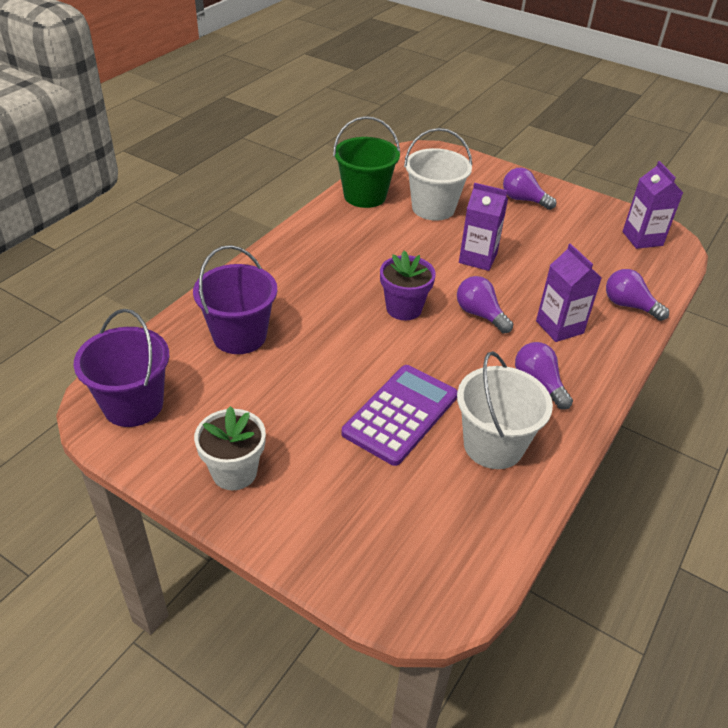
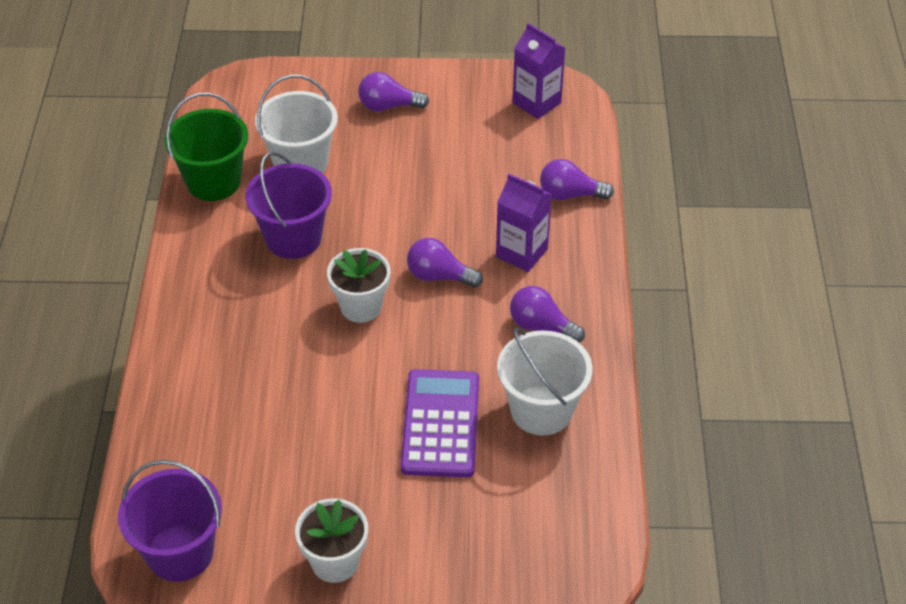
camera: 30 degrees left, 5 degrees up
(239, 336) = (221, 423): purple bucket -> purple bucket (293, 238)
(404, 308) = (361, 307): purple flower pot -> white flower pot
(478, 258) = (392, 208): purple carton -> none

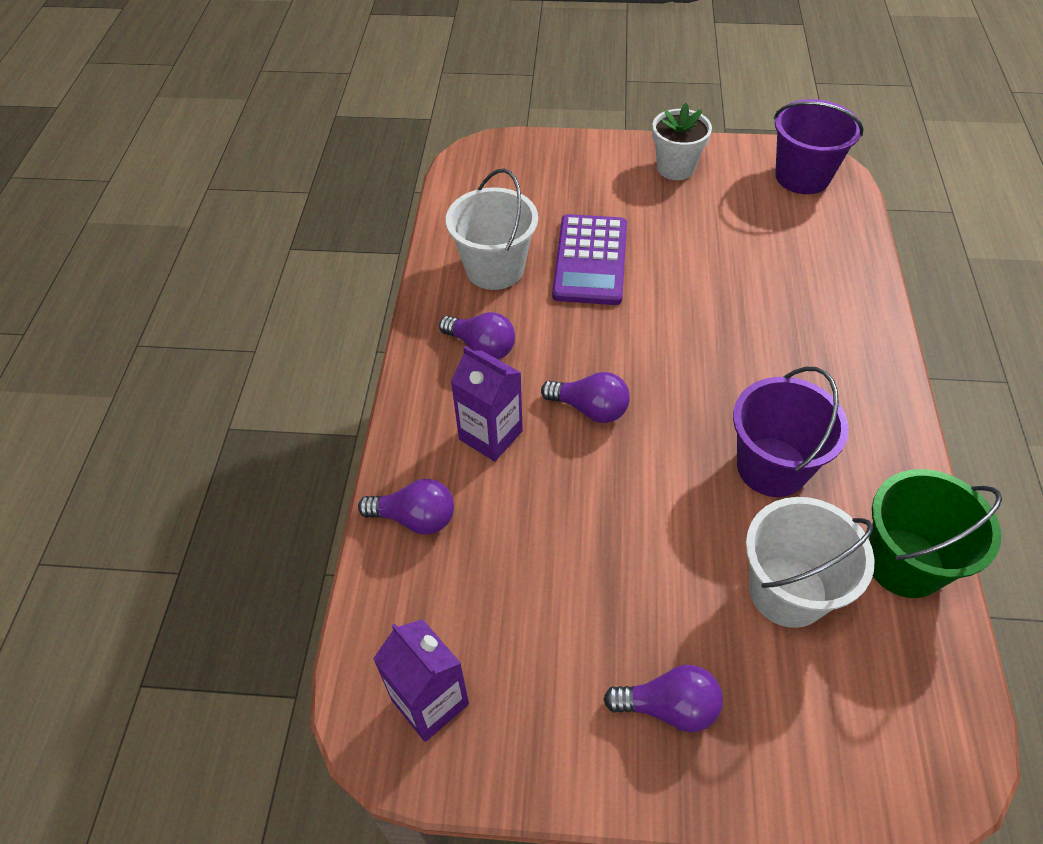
camera: 175 degrees left, 5 degrees up
(361, 307) = (677, 375): white flower pot -> none

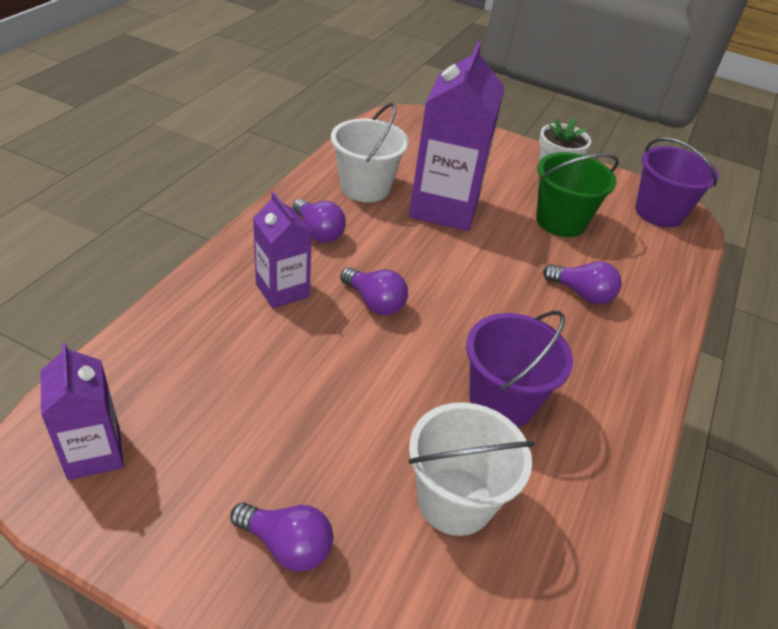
camera: 15 degrees right, 10 degrees down
(415, 518) = (182, 322): purple light bulb -> purple light bulb (582, 294)
(590, 260) = (444, 207): purple calculator -> purple carton
(904, 563) = (579, 524): green bucket -> green bucket (560, 221)

